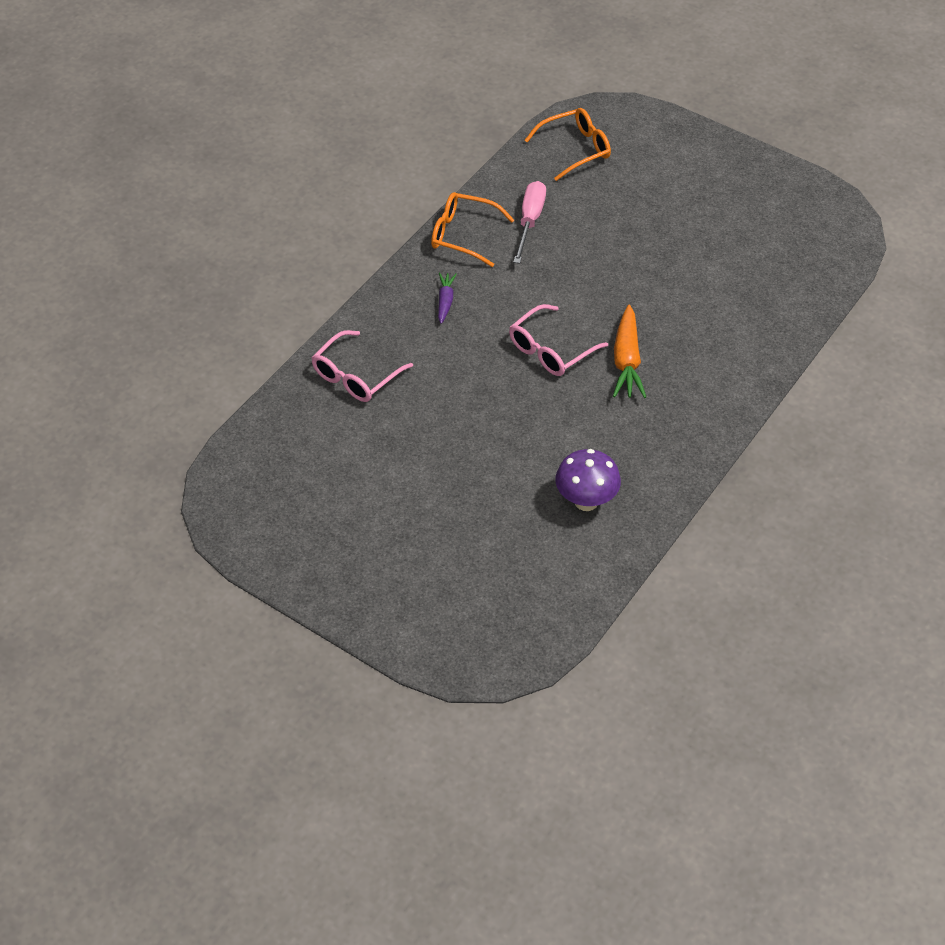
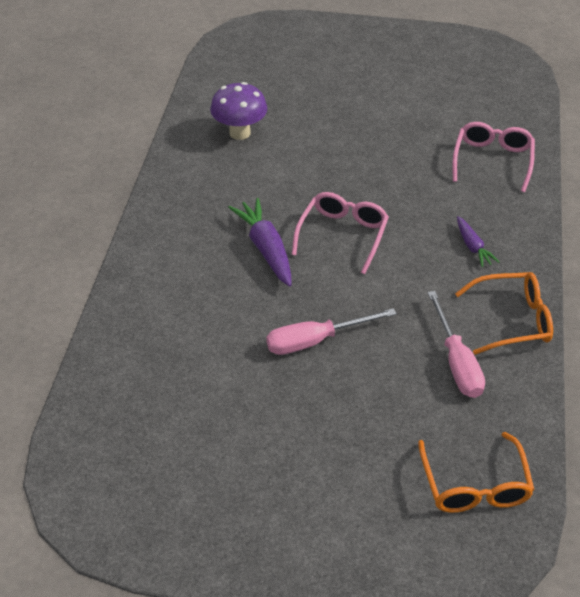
camera: 155 degrees right, 5 degrees down
(575, 149) = (474, 485): orange glasses -> orange glasses turned 45 degrees counterclockwise
(627, 271) = (316, 341): none -> pink screwdriver
(627, 361) = (265, 248): orange carrot -> purple carrot

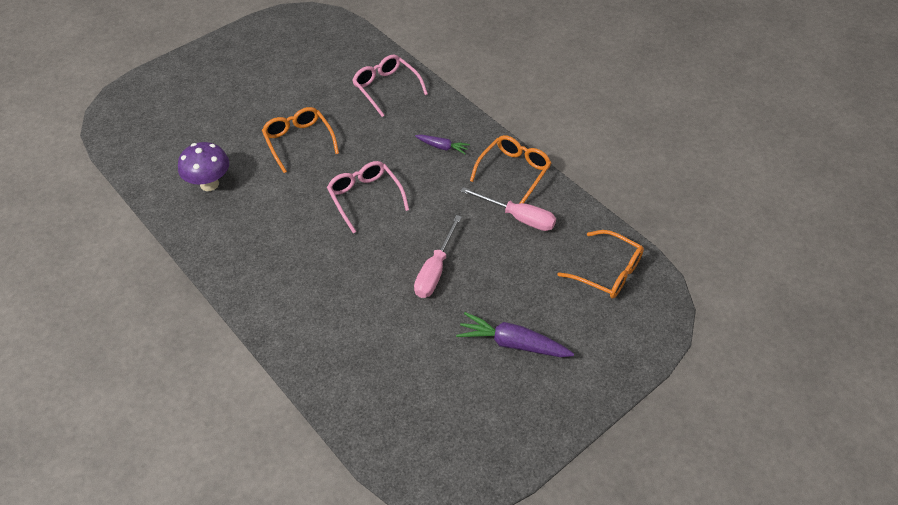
camera: 50 degrees left, 5 degrees up
(265, 248) = (332, 242): purple carrot -> purple carrot (512, 343)
(352, 151) = (298, 141): none -> orange glasses

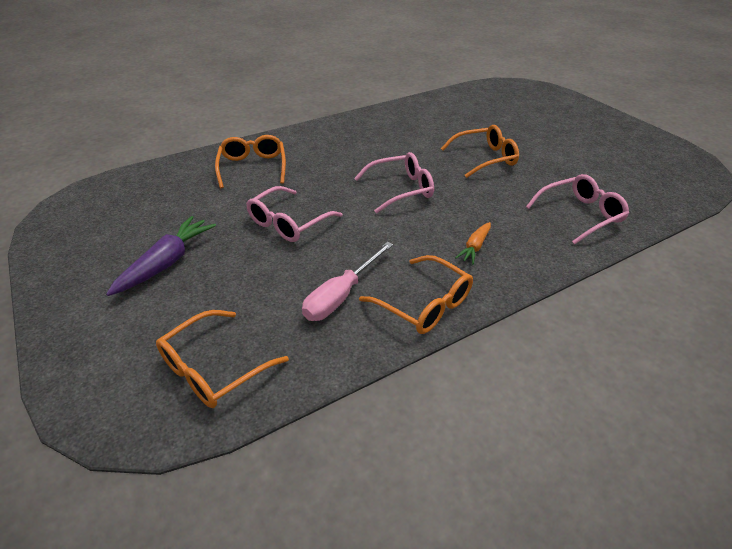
camera: 100 degrees right, 10 degrees down
(209, 184) = (433, 119): purple mushroom -> none
(338, 327) = (253, 167): none -> orange glasses
(435, 270) = (288, 223): pink screwdriver -> pink glasses
(442, 147) = (474, 247): purple carrot -> orange carrot

